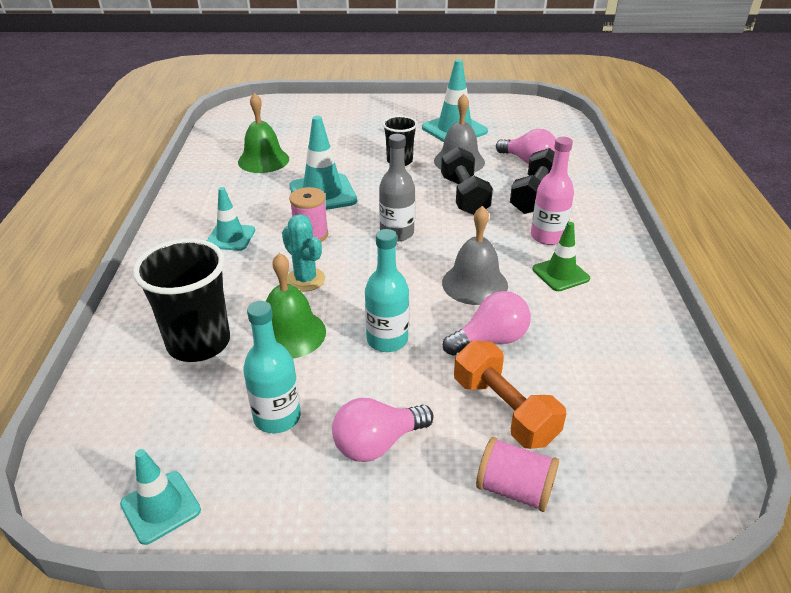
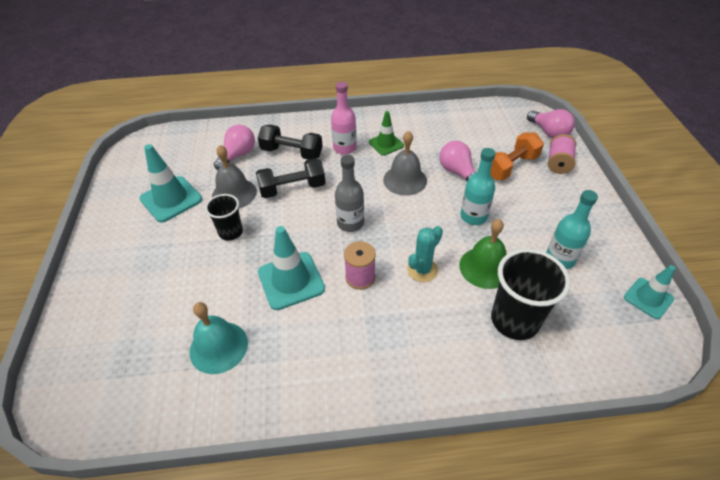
camera: 95 degrees left, 10 degrees up
(230, 237) = (373, 338): turquoise traffic cone -> none
(263, 160) = (218, 347): green bell -> turquoise bell
(377, 443) = (556, 212): pink light bulb -> pink light bulb (549, 132)

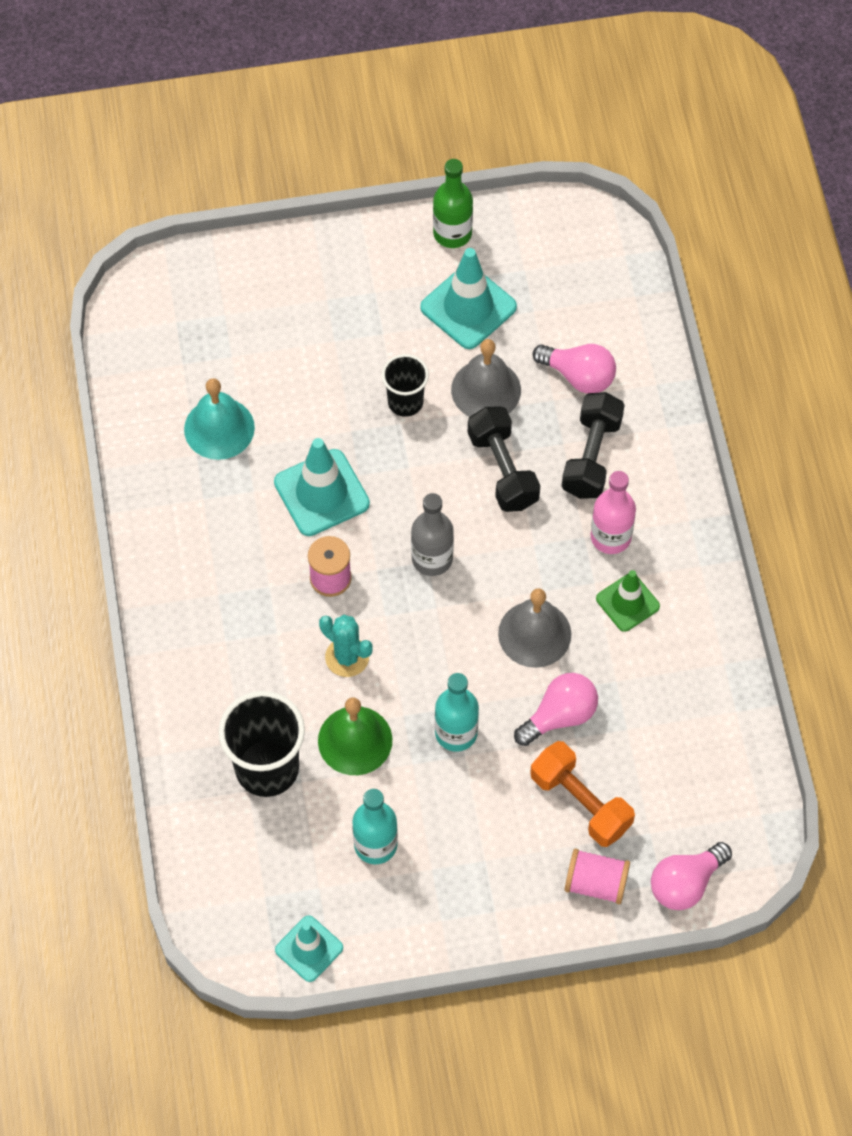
camera: 85 degrees right, 15 degrees up
(112, 204) = (452, 233): none -> green bottle

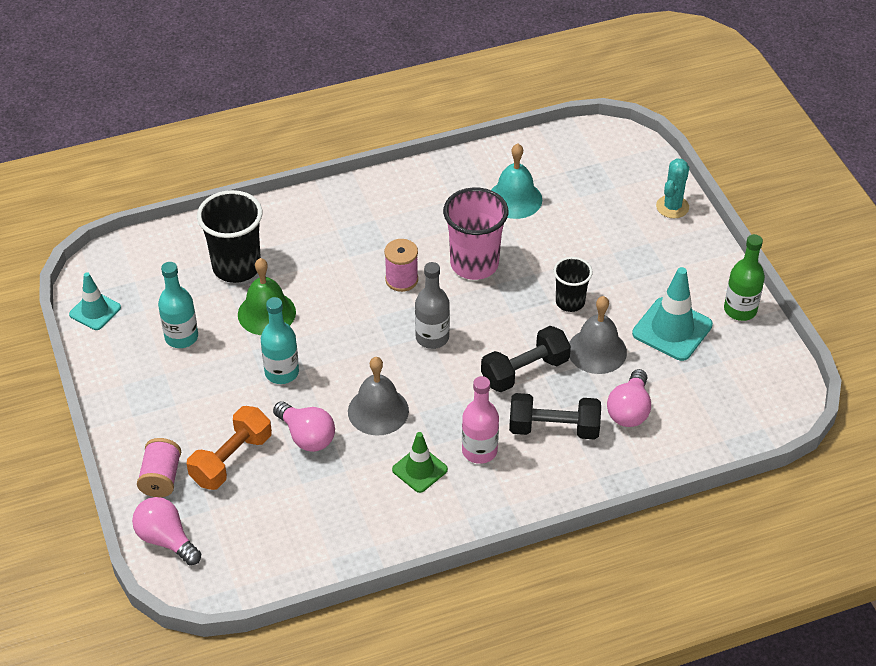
camera: 80 degrees right, 15 degrees down
(321, 493) = (474, 264): turquoise traffic cone -> pink cup
(347, 657) = (336, 299): turquoise cactus -> turquoise cactus (672, 207)

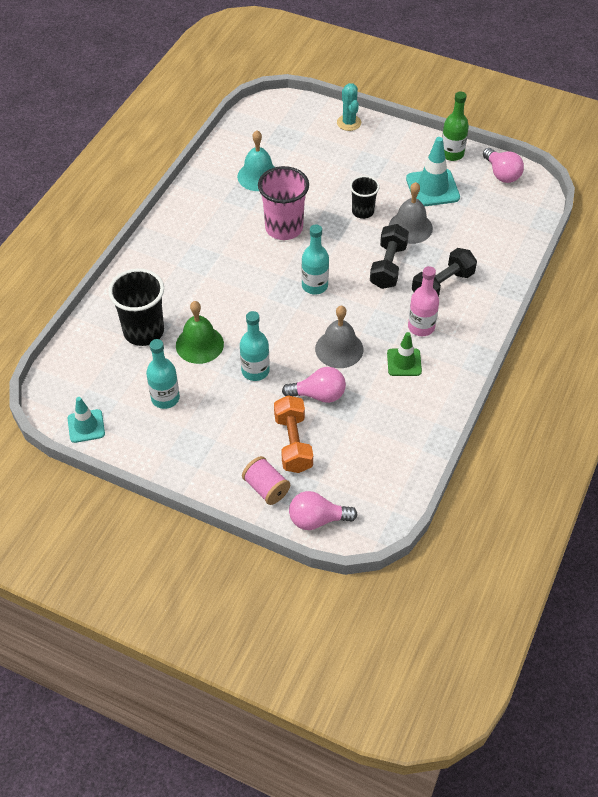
camera: 45 degrees left, 5 degrees up
(401, 280) = (254, 266): pink spool -> none
(432, 337) = (314, 286): grey bottle -> turquoise bottle
(629, 410) = (466, 246): pink light bulb -> pink light bulb (501, 174)

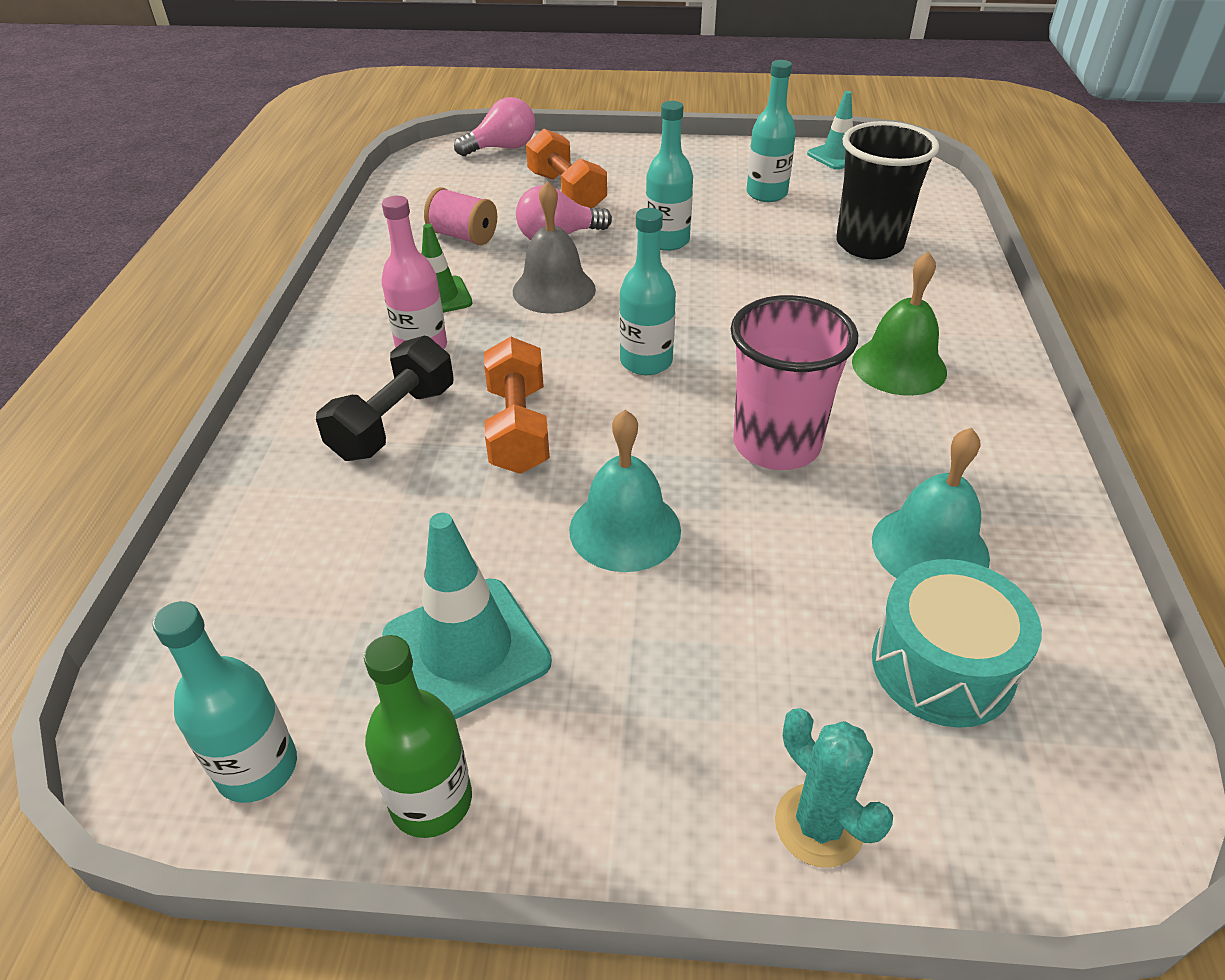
camera: 160 degrees right, 10 degrees down
(199, 344) = (773, 249): green bell -> green bell (899, 366)
(266, 488) = (577, 156): pink spool -> pink spool (463, 236)
(285, 145) = (942, 666): none -> turquoise drum
(363, 211) = (625, 529): black cup -> turquoise bell
(388, 266) = (518, 428): black dumbbell -> orange dumbbell
(410, 227) = (496, 522): grey bell -> none
(501, 174) = (257, 768): pink light bulb -> turquoise bottle

